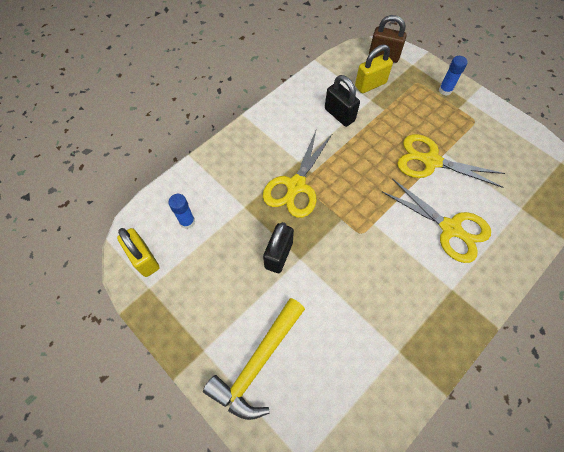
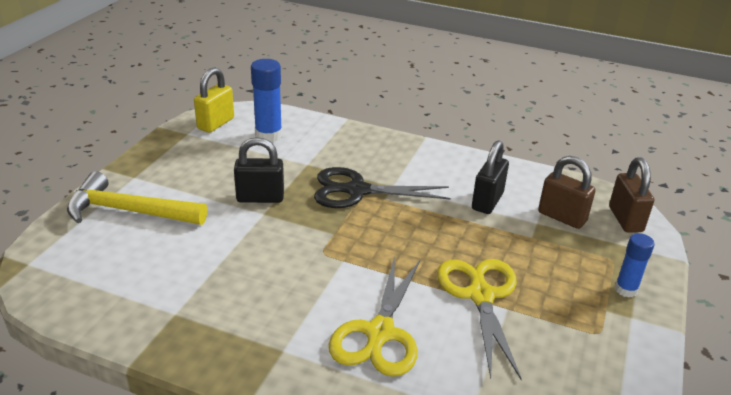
camera: 65 degrees right, 30 degrees down
(187, 222) = (268, 135): blue glue stick -> blue glue stick, size x1.59
(295, 186) = (356, 191): yellow scissors -> black scissors
(370, 84) = (562, 217): yellow padlock -> brown padlock

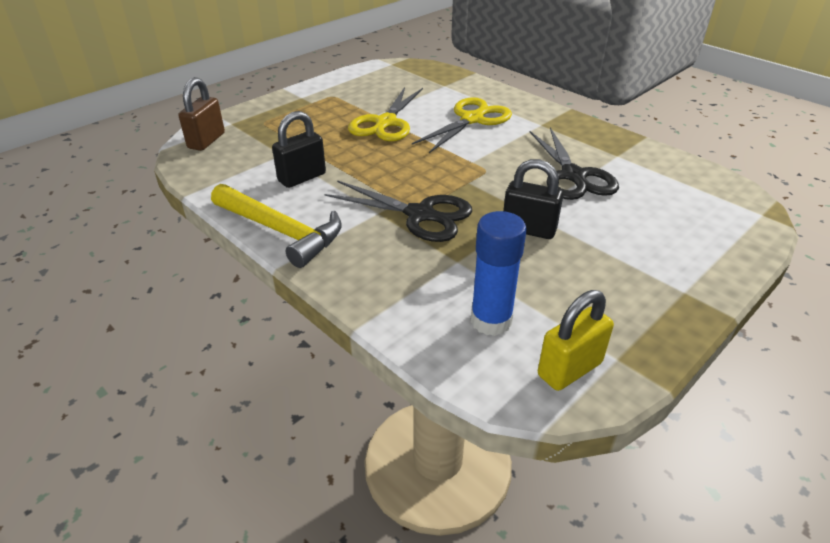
camera: 155 degrees left, 5 degrees up
(129, 211) = (677, 245): yellow hammer -> yellow hammer (281, 231)
(227, 266) = (573, 176): none -> black scissors
(562, 217) = (255, 153): brown padlock -> none
(626, 290) = (283, 107): blue glue stick -> none

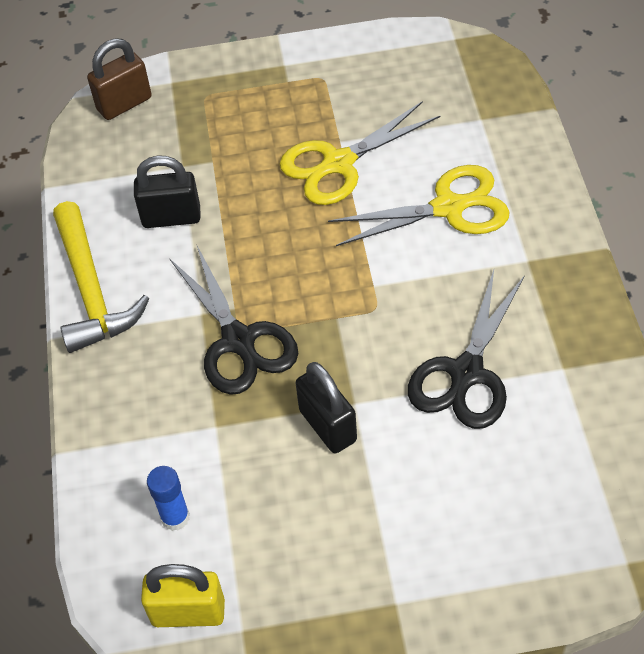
camera: 40 degrees right, 15 degrees up
(491, 321) = (175, 517): blue glue stick -> blue glue stick, size x0.63

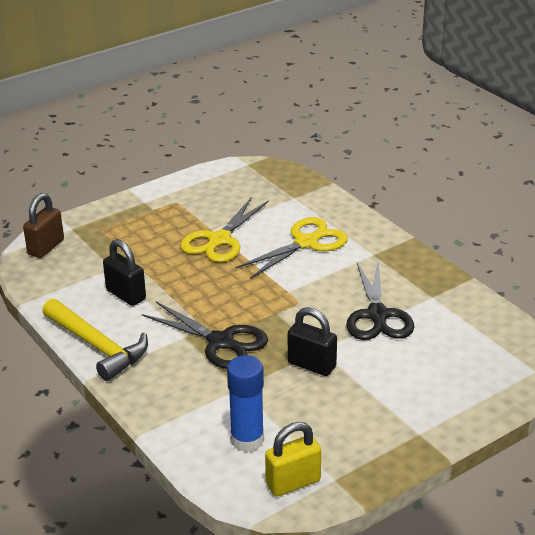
camera: 30 degrees left, 20 degrees down
(171, 217) = (126, 295): black padlock -> black padlock turned 75 degrees clockwise
(175, 517) = (247, 440): blue glue stick -> blue glue stick, size x1.59

